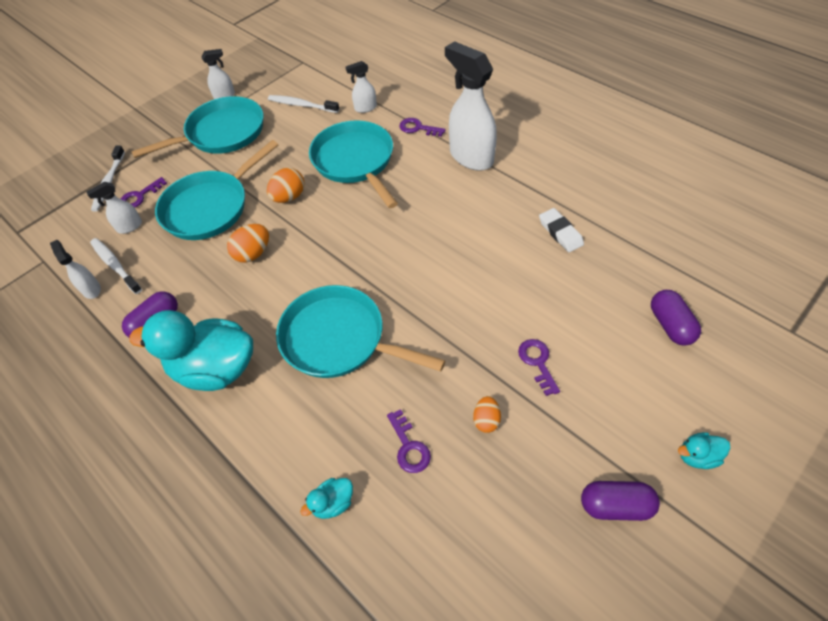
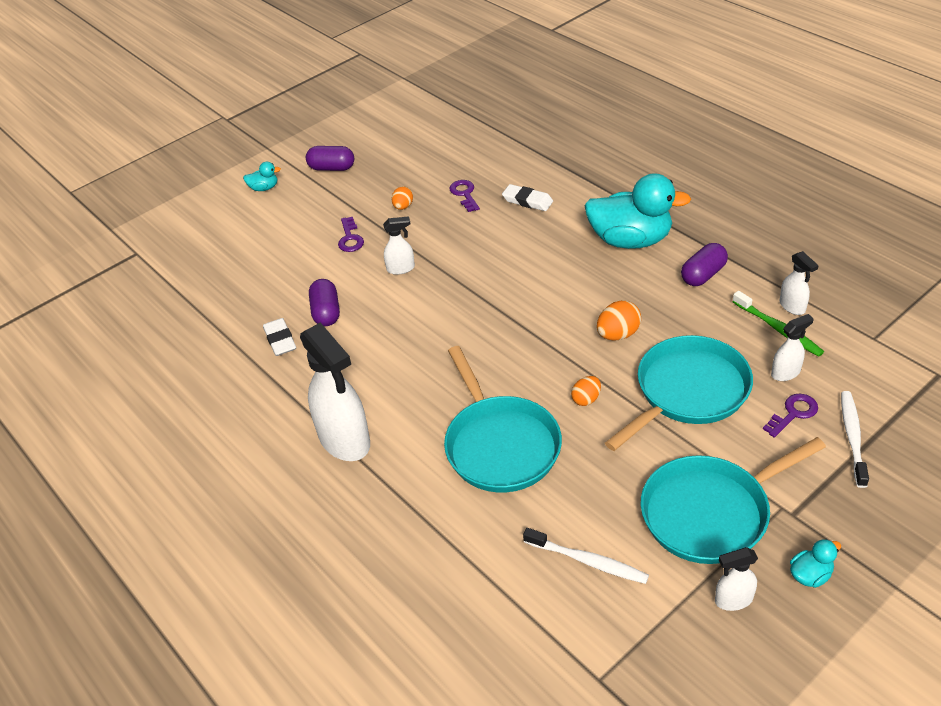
camera: 175 degrees left, 10 degrees down
(115, 265) = (778, 329): white toothbrush -> green toothbrush
(289, 197) = (586, 399): orange egg -> orange egg, size x0.66
(327, 434) = (527, 201): none -> white eraser
(333, 503) = (521, 169): turquoise duck -> turquoise duck (810, 575)
(339, 339) = (519, 258): turquoise pan -> none
(365, 108) = (482, 543): white spray bottle -> white spray bottle (401, 268)
(418, 128) = (405, 495): purple key -> none
(670, 325) = (228, 260): purple capsule -> purple capsule (326, 312)

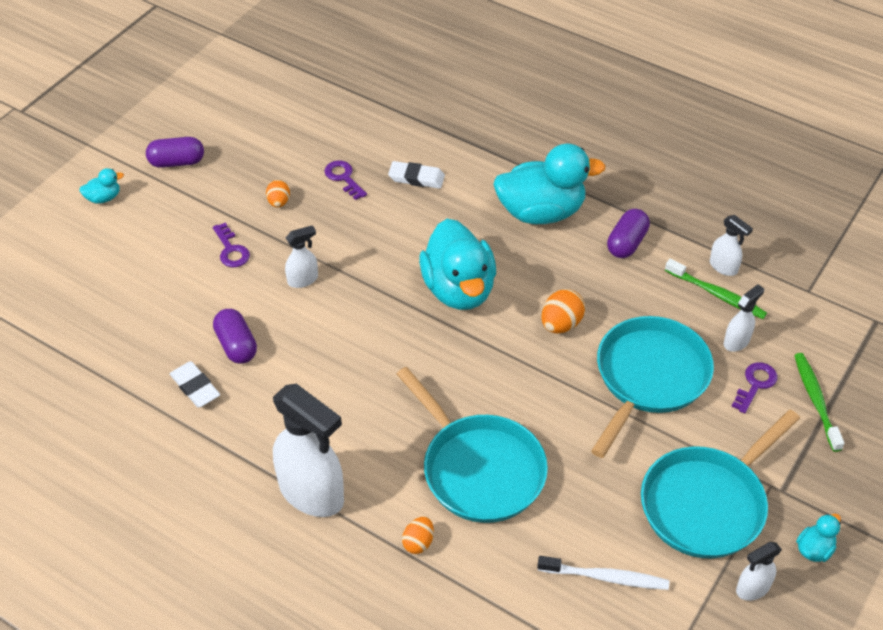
camera: 20 degrees left, 5 degrees up
(534, 293) = (459, 289): none -> turquoise duck
(586, 399) = (551, 403): orange egg -> orange egg (418, 542)
(852, 437) = (816, 400): white toothbrush -> green toothbrush

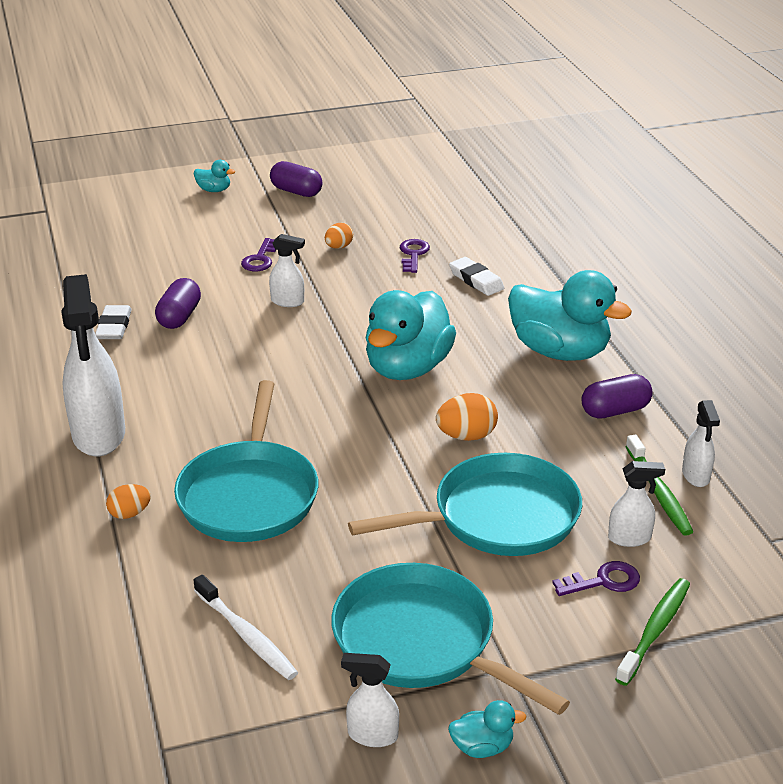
camera: 40 degrees right, 15 degrees down
(707, 503) = (421, 642): turquoise pan -> turquoise pan turned 45 degrees clockwise

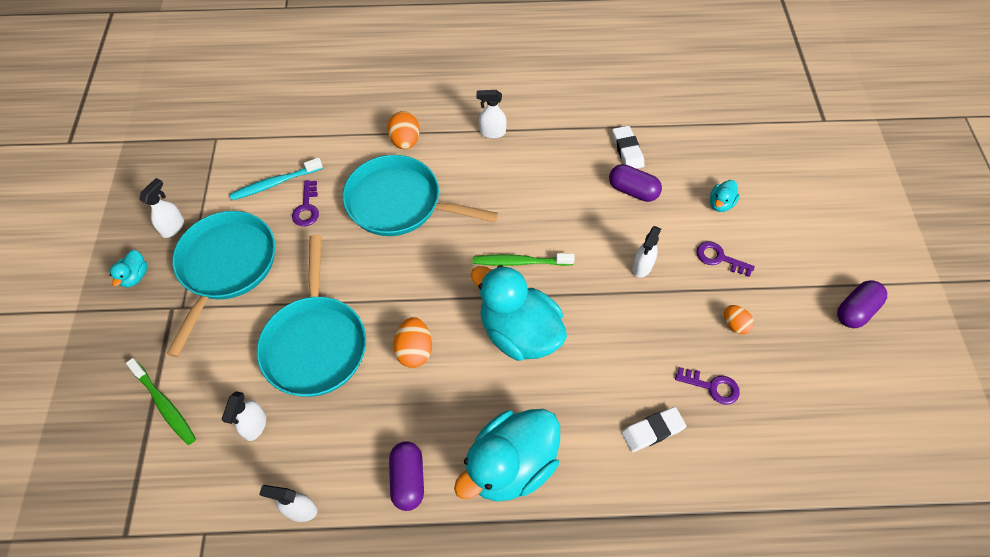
camera: 105 degrees right, 25 degrees up
(99, 435) = (492, 132): white spray bottle -> white spray bottle, size x0.48
(114, 326) = (627, 150): white eraser -> white eraser turned 60 degrees clockwise
(130, 514) = (405, 141): orange egg -> orange egg, size x1.52
(214, 190) = (860, 242): turquoise duck -> turquoise duck (720, 204)
(246, 635) = (275, 183): white toothbrush -> turquoise toothbrush
(421, 642) = (226, 267): turquoise pan -> turquoise pan turned 45 degrees counterclockwise
(603, 581) = (222, 390): purple key -> purple key (307, 208)
(658, 492) = (293, 470): green toothbrush -> green toothbrush (520, 262)

